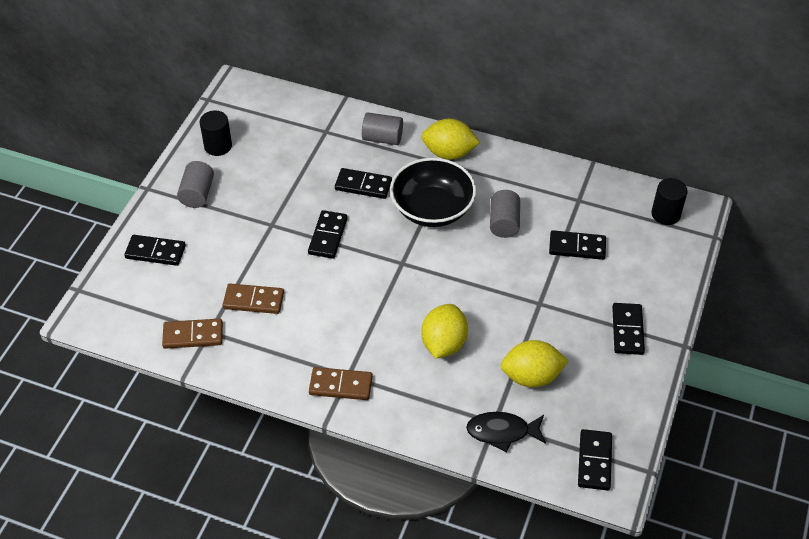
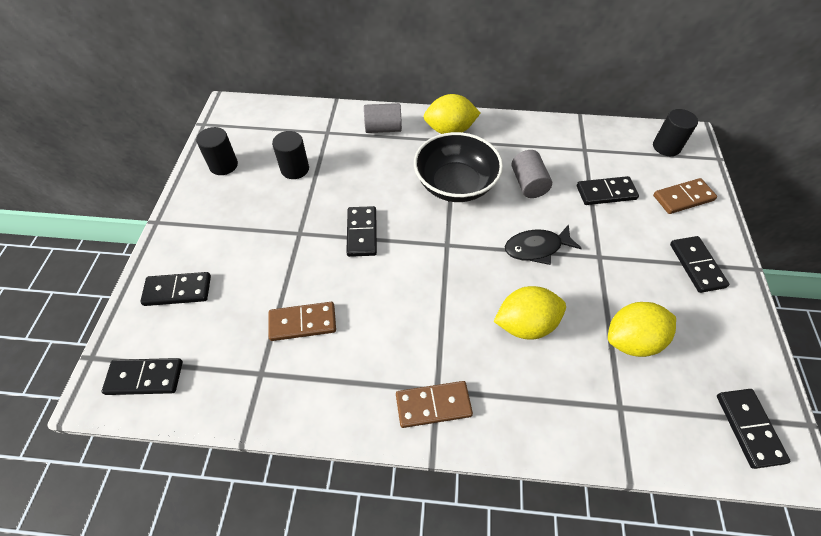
camera: 15 degrees left, 5 degrees up
(193, 335) = (242, 383): brown domino -> brown domino (683, 198)
(197, 194) = (212, 217): grey cylinder -> none
(284, 163) = (295, 169): none -> black cylinder
(363, 185) = (380, 175): black domino -> black domino (145, 378)
(444, 344) = (525, 324): yellow lemon -> yellow lemon turned 75 degrees clockwise
(502, 432) = (634, 417): black fish -> black fish (536, 248)

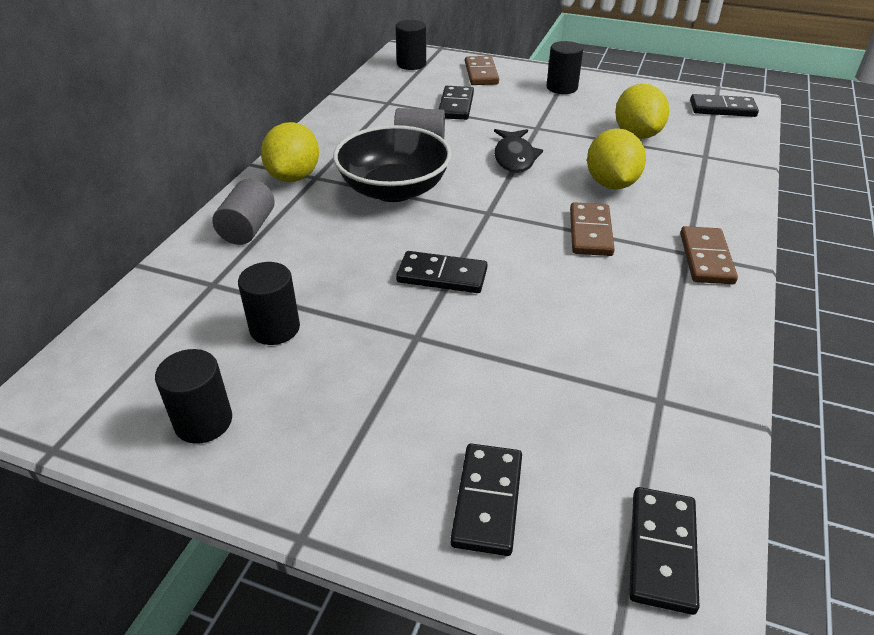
camera: 75 degrees left, 15 degrees down
(303, 323) = (582, 349): brown domino -> brown domino (590, 232)
(696, 265) = (562, 88): black domino -> black cylinder

